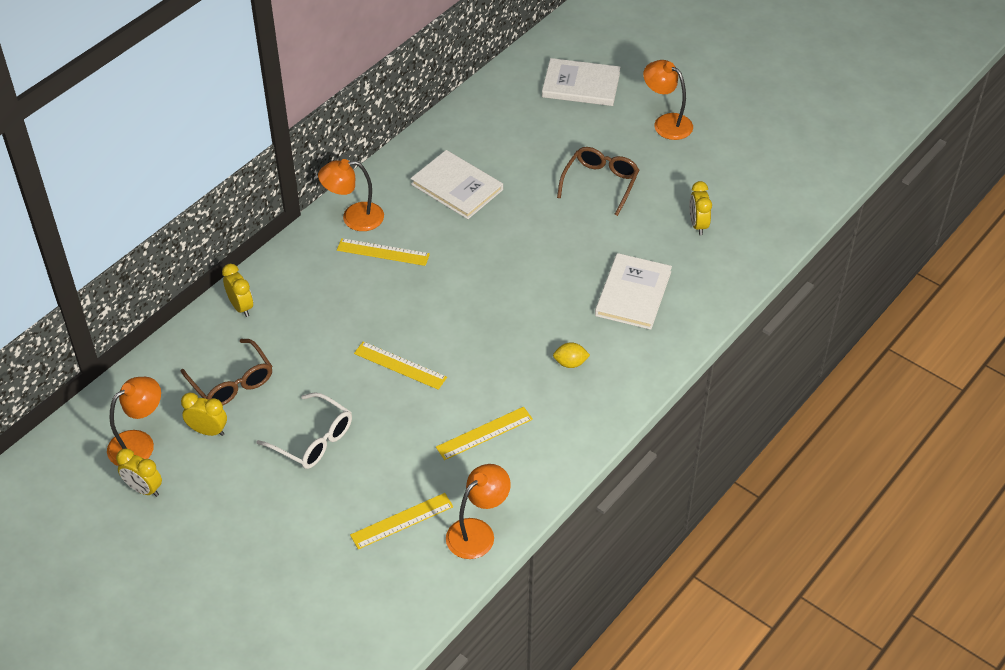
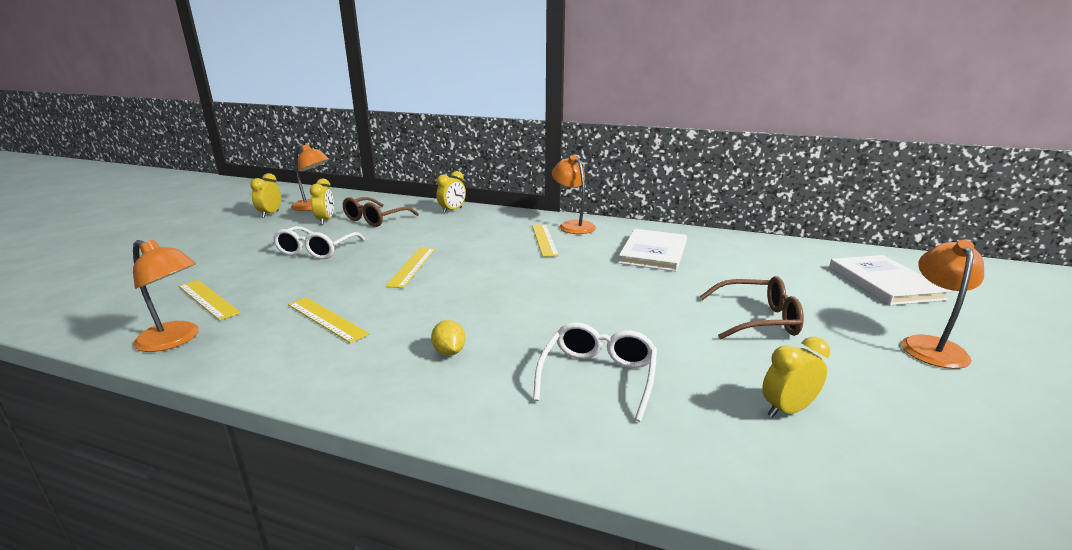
camera: 70 degrees right, 25 degrees down
(633, 293) = (598, 376): white book -> white glasses

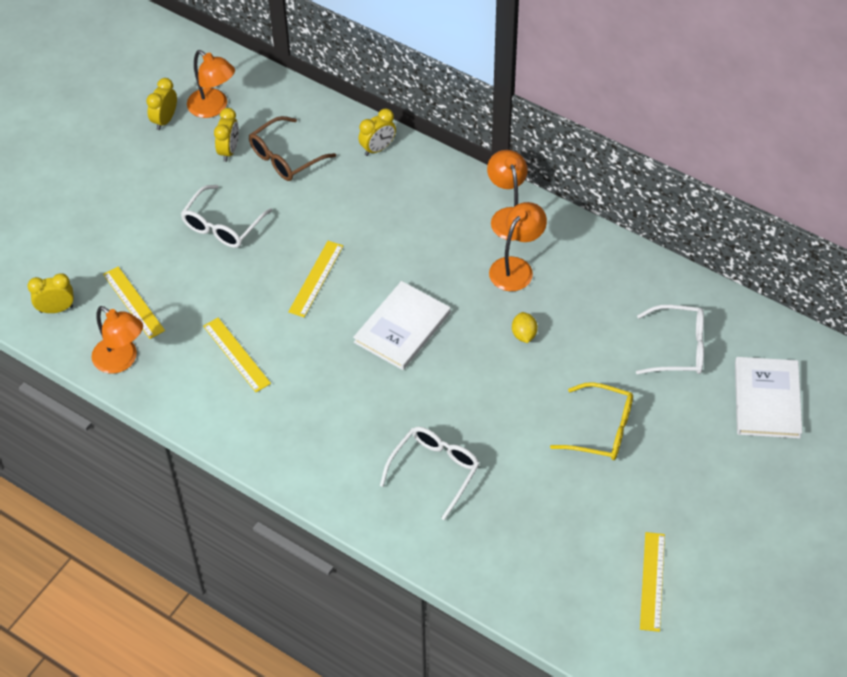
camera: 15 degrees right, 30 degrees up
(449, 352) = (331, 419): yellow lemon -> yellow lemon (524, 334)
(544, 240) = (464, 246): yellow ruler -> yellow ruler (652, 581)
(653, 253) = (570, 297): white book -> white book (402, 328)
(758, 319) = (601, 430): brown glasses -> yellow glasses
(772, 266) = (679, 348): none -> white glasses
(787, 410) = (551, 531): yellow clock -> yellow clock (56, 309)
(931, 345) = (720, 492): orange lamp -> orange lamp (516, 267)

